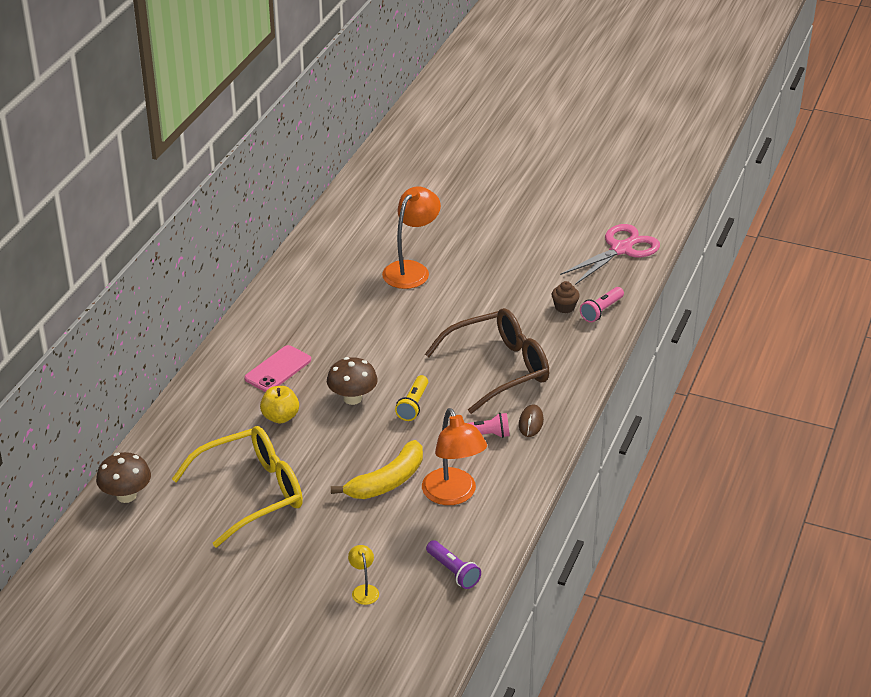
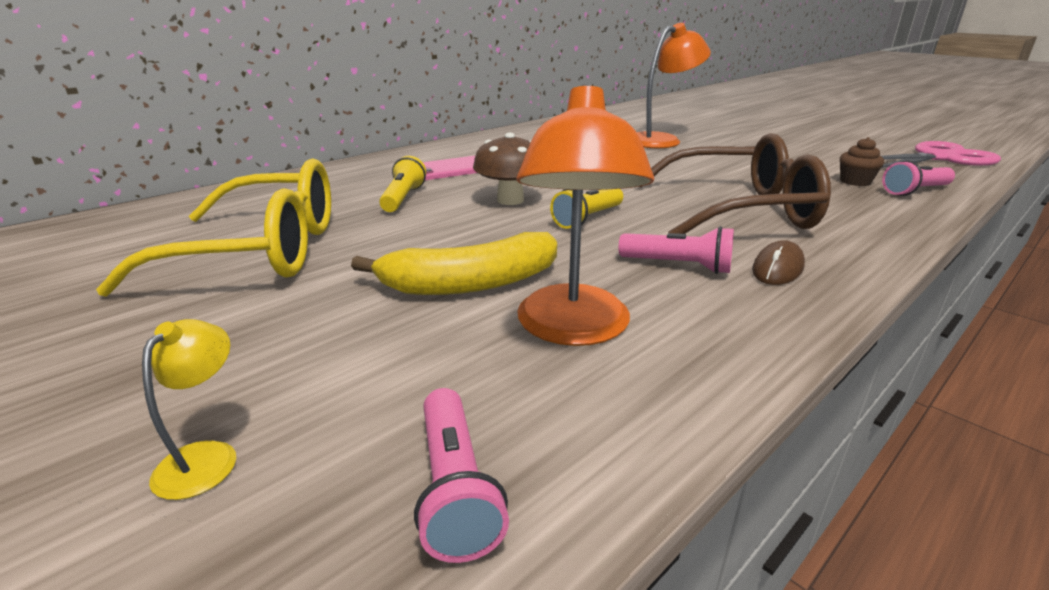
camera: 25 degrees right, 10 degrees down
(126, 495) = (123, 221): brown mushroom -> none
(280, 417) = (403, 198): yellow apple -> yellow flashlight
(453, 571) = (454, 488): purple flashlight -> pink flashlight

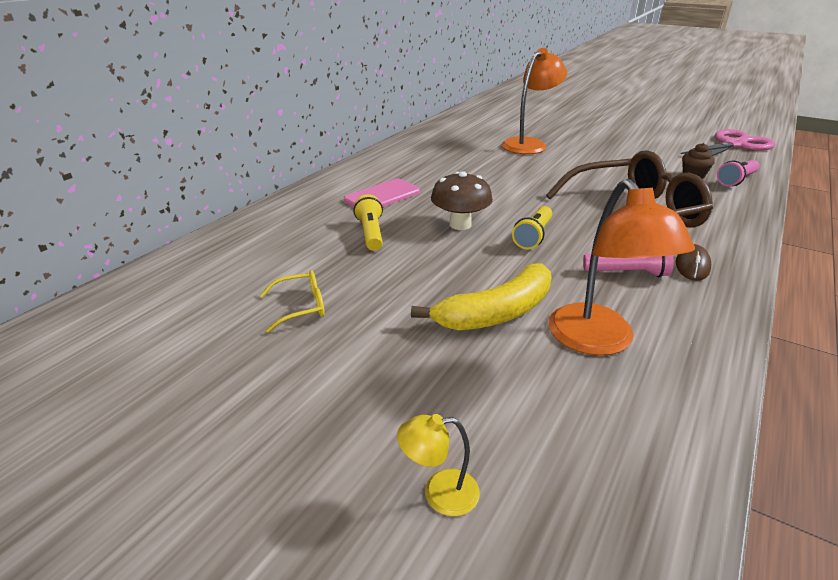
camera: 15 degrees left, 5 degrees up
(206, 457) = (439, 493): yellow lamp -> yellow lamp turned 90 degrees counterclockwise
(260, 251) = (301, 307): yellow glasses -> yellow glasses, size x0.41
(454, 488) = (618, 477): pink flashlight -> none

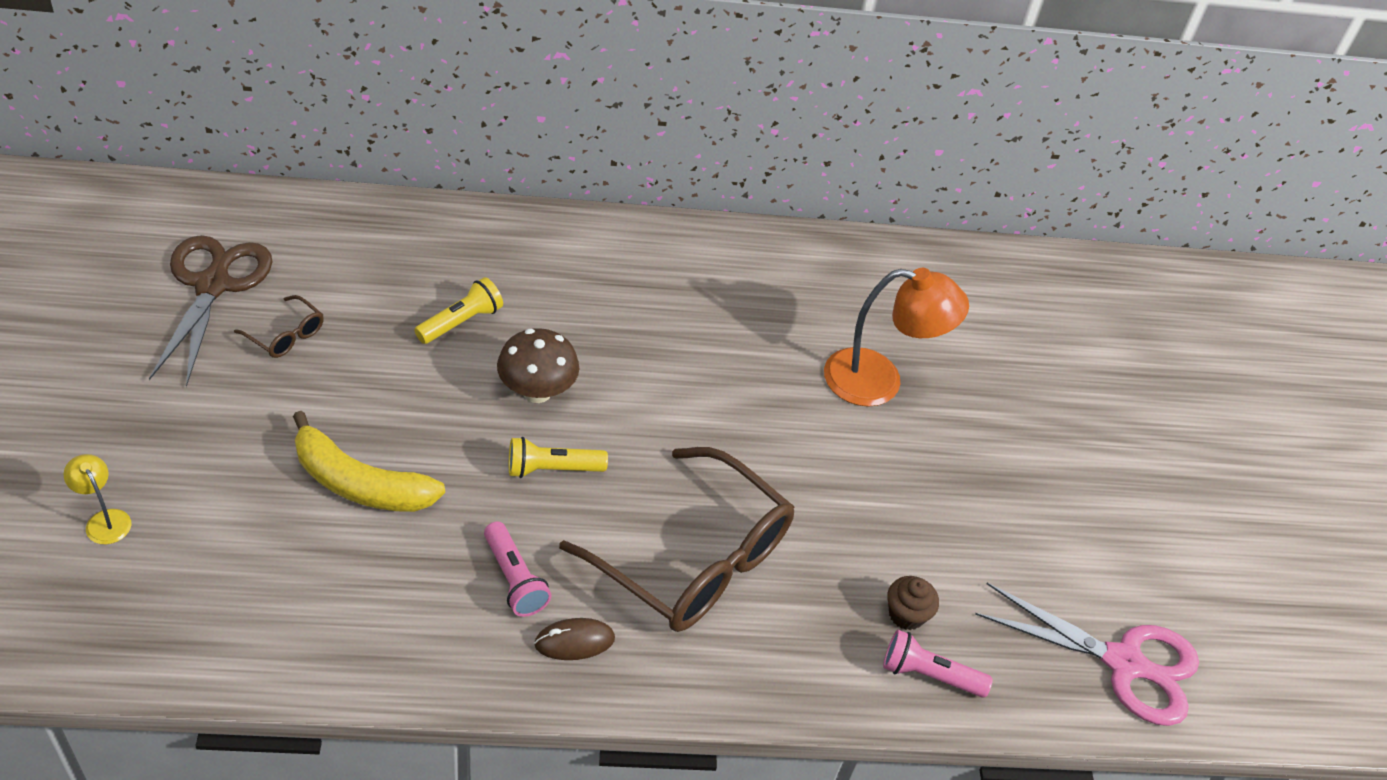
camera: 50 degrees right, 15 degrees up
(195, 330) = (213, 285): none -> brown scissors
(301, 307) = (285, 335): yellow glasses -> brown glasses
(382, 196) = (565, 291): pink phone -> none
(598, 341) = (354, 577): orange lamp -> none

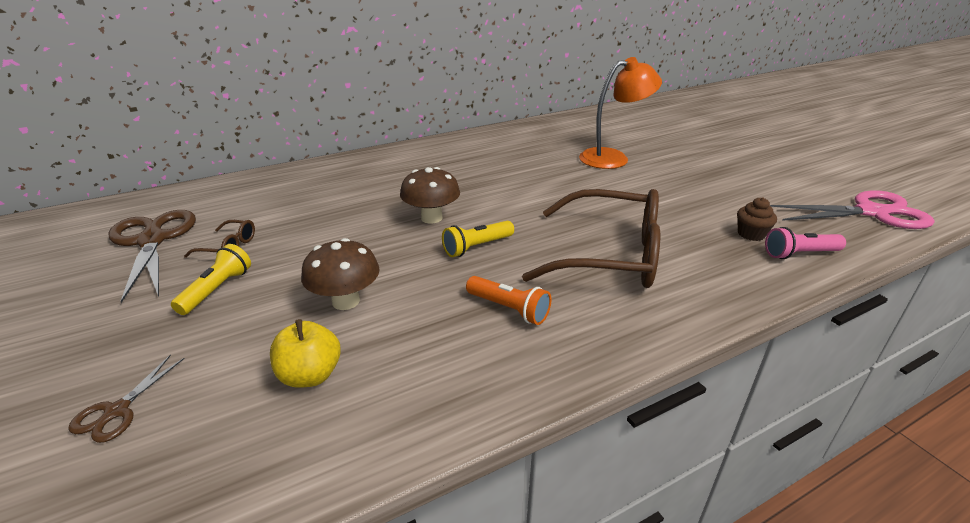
camera: 20 degrees left, 15 degrees down
(104, 520) = (117, 411): yellow lamp -> brown scissors
(275, 563) = (310, 375): none -> yellow apple
(360, 483) = (346, 301): yellow banana -> brown mushroom
(461, 322) = (353, 205): yellow flashlight -> yellow flashlight (217, 289)
(514, 579) = (509, 309): pink flashlight -> orange flashlight
(574, 641) = (586, 325): brown mouse -> none

